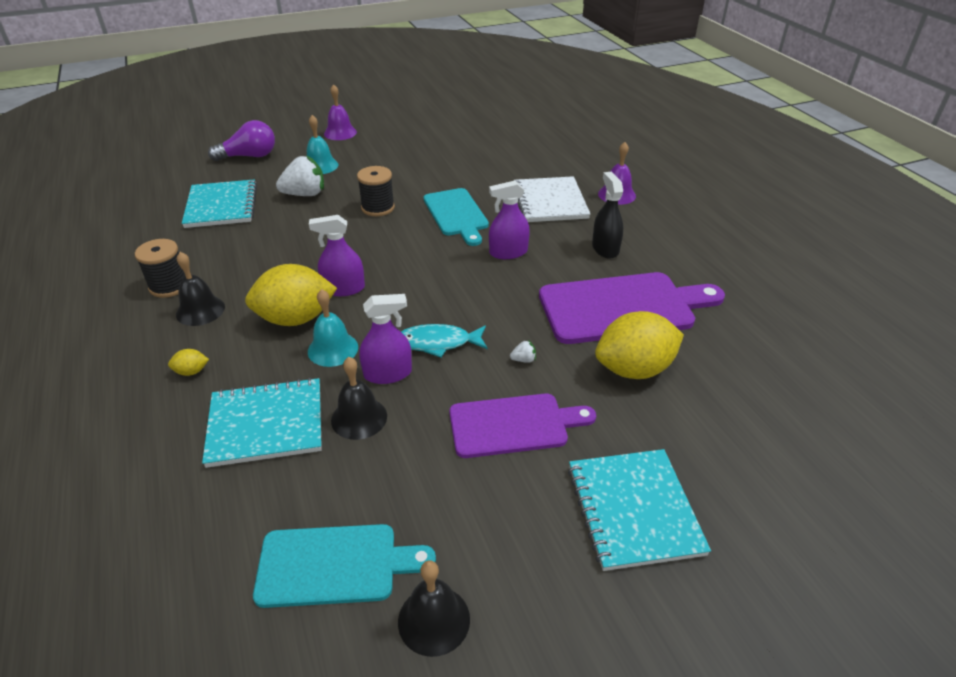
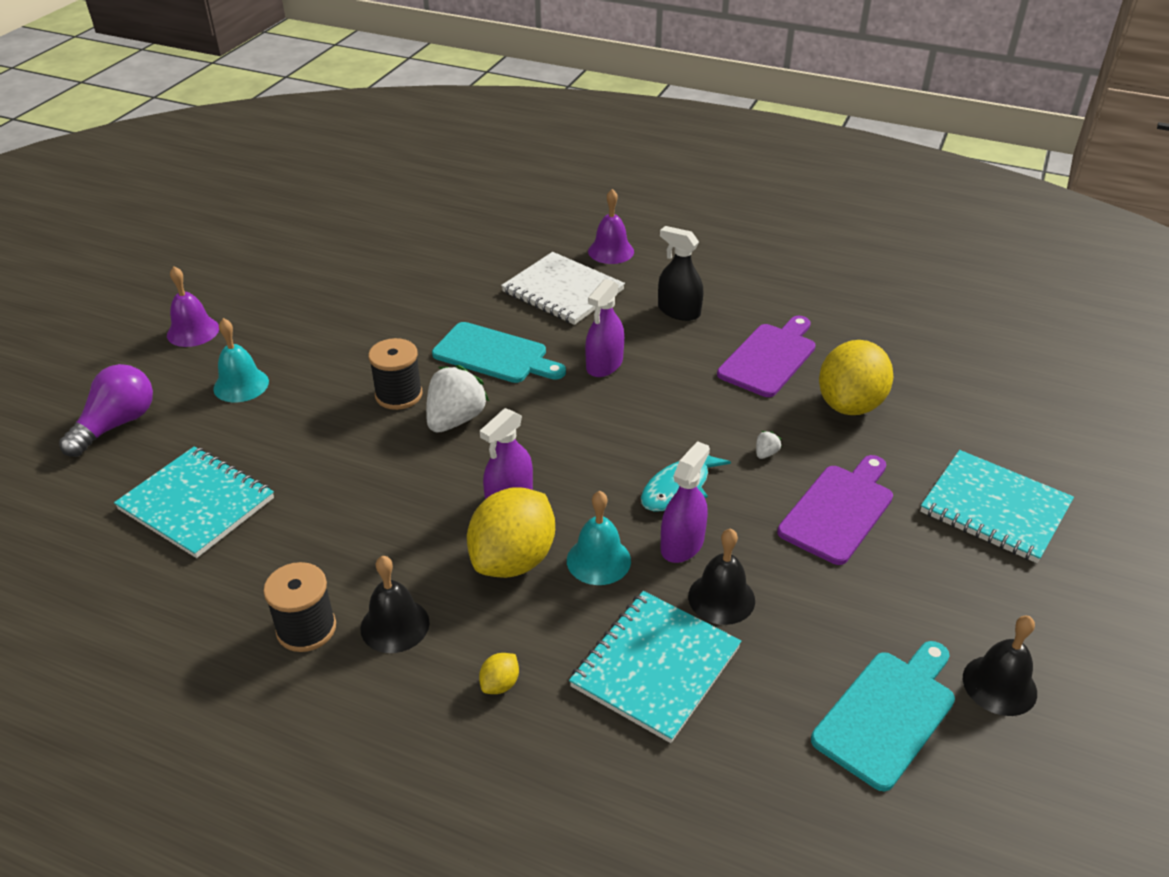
camera: 45 degrees left, 0 degrees up
(305, 194) = (283, 429): white strawberry -> white strawberry (455, 420)
(622, 307) = (769, 358): purple cutting board -> purple cutting board, size x0.66

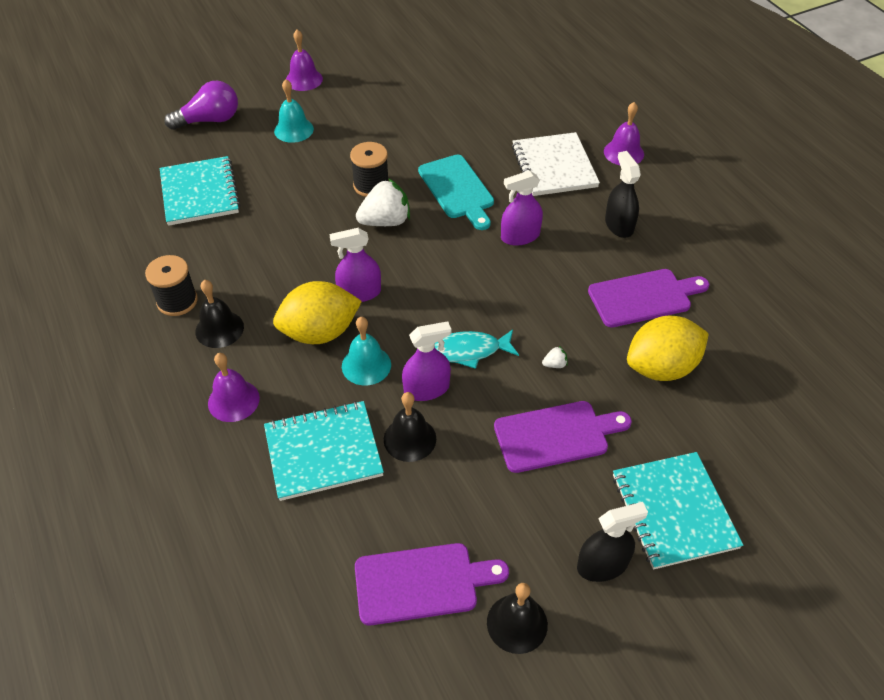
camera: 40 degrees right, 10 degrees up
(500, 684) = (233, 400): yellow lemon -> purple bell
(887, 714) = (422, 583): turquoise cutting board -> purple cutting board
(999, 588) = (602, 565): none -> black spray bottle

